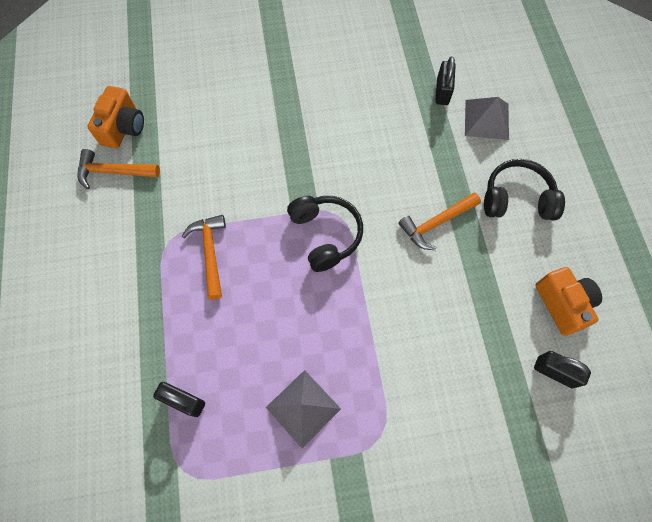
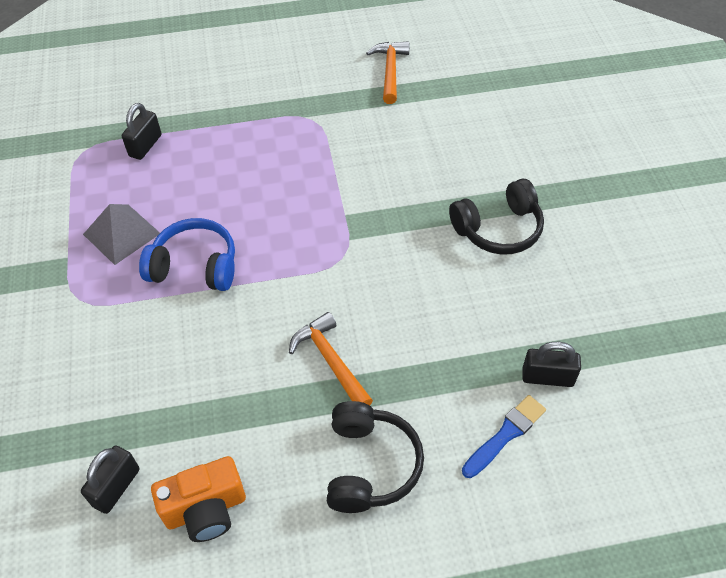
camera: 90 degrees right, 15 degrees down
(123, 128) = (444, 71): orange camera -> none
(210, 252) = (297, 150): orange hammer -> none
(325, 235) = (316, 246): black headphones -> black headphones (498, 229)
(344, 333) = (195, 266): none -> blue headphones
(486, 119) = (505, 434): grey pyramid -> blue brush

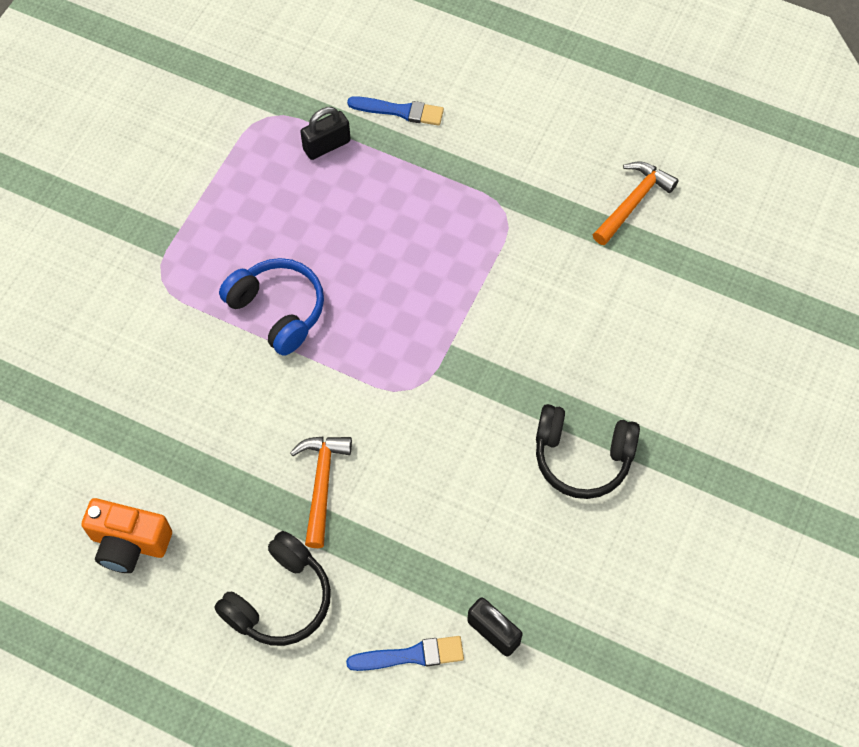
camera: 35 degrees right, 10 degrees up
(116, 487) = (78, 476): black padlock -> none
(121, 233) = (240, 233): grey pyramid -> none
(183, 100) = (400, 111): none -> blue brush

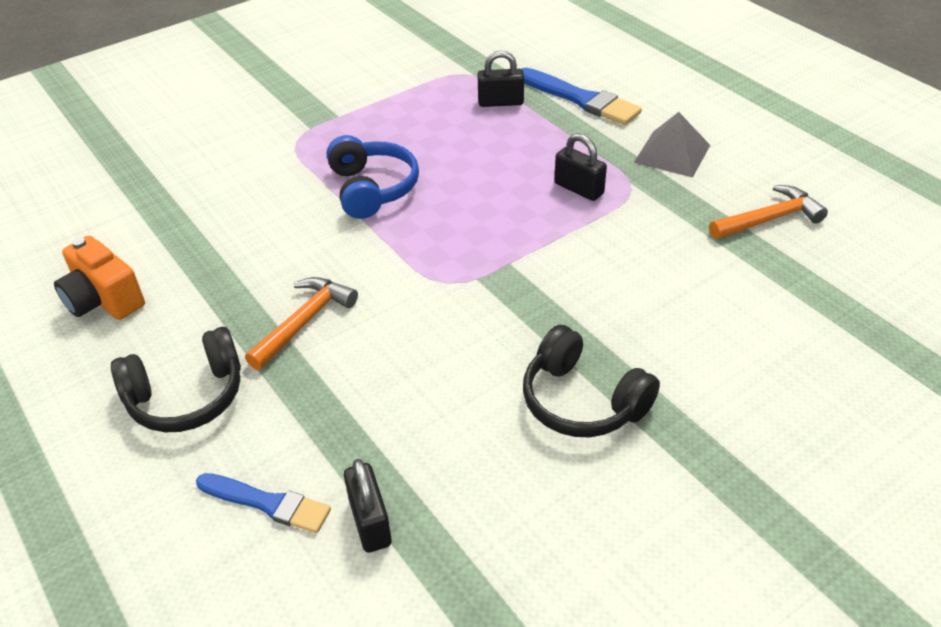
camera: 30 degrees right, 20 degrees down
(400, 111) = (581, 99): blue brush -> blue brush, size x1.51
(461, 232) = (579, 189): none -> black padlock
(518, 153) = (672, 153): none -> grey pyramid

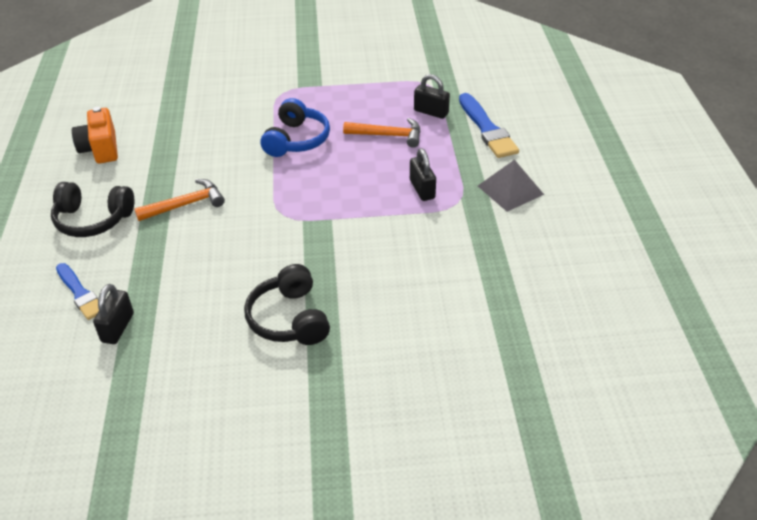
camera: 30 degrees right, 0 degrees up
(769, 219) = (529, 261): orange hammer -> orange hammer (388, 135)

